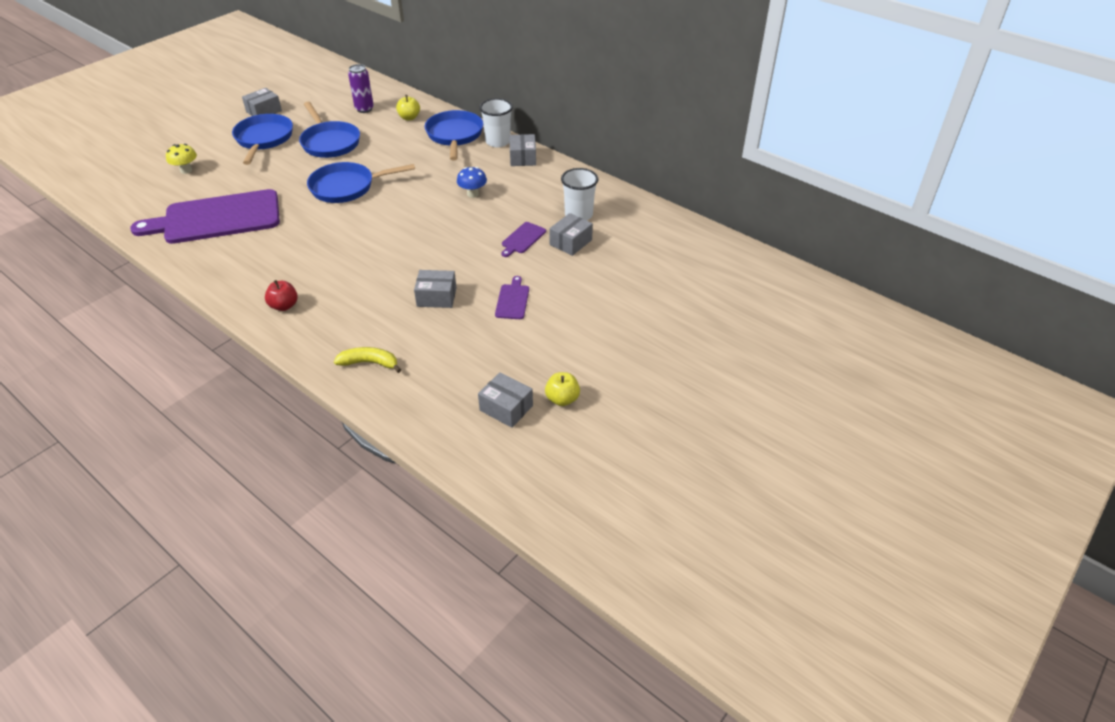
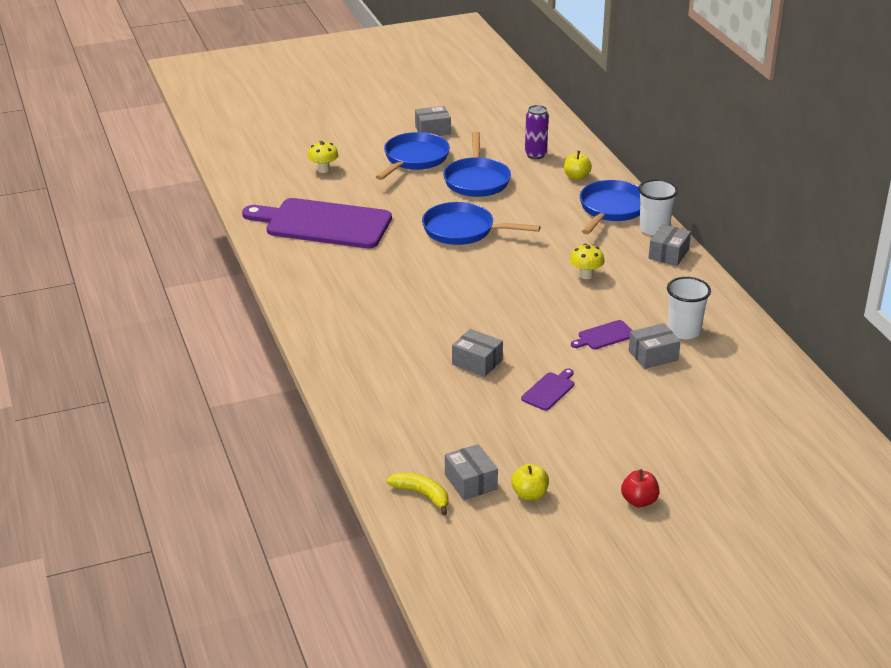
camera: 30 degrees right, 10 degrees down
(284, 306) = (332, 323): red apple -> red apple (639, 501)
(369, 363) = (374, 398): yellow banana -> yellow banana (422, 495)
(472, 194) = (586, 275): blue mushroom -> yellow mushroom

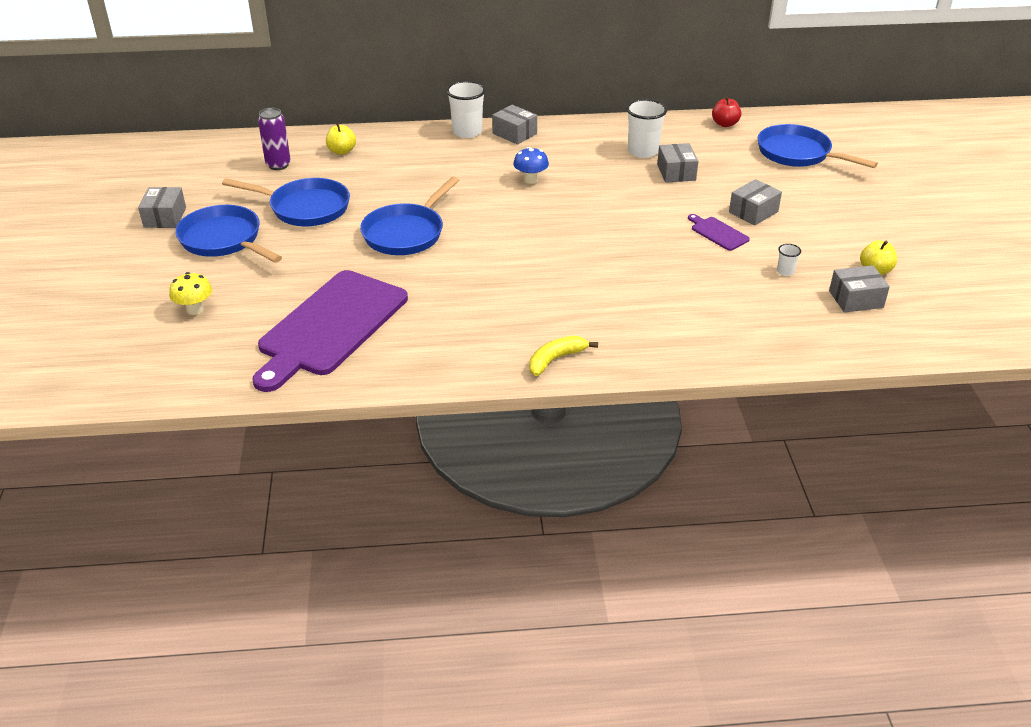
camera: 75 degrees left, 5 degrees up
(422, 495) = (875, 330): yellow banana -> yellow banana (556, 359)
(477, 362) = (661, 264): grey box -> grey box (753, 212)
(499, 435) = (785, 271): none -> white cup
(586, 275) = (530, 180): yellow mushroom -> blue mushroom
(604, 336) = (637, 189): purple cutting board -> none
(611, 209) = (418, 145): blue pan -> blue pan (798, 153)
(639, 501) = (885, 219): red apple -> red apple (725, 124)

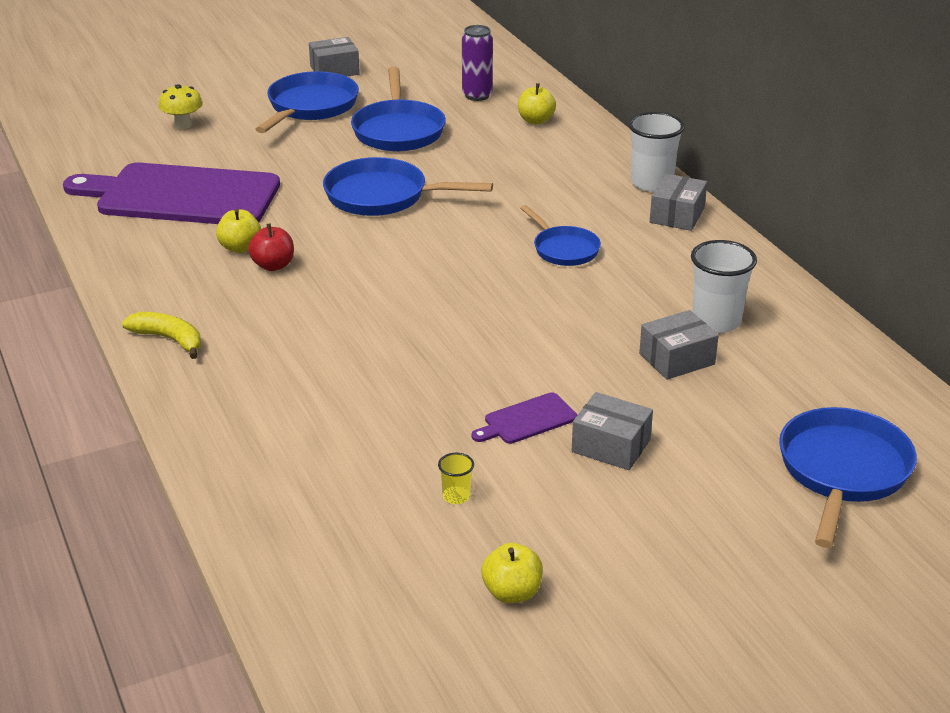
camera: 70 degrees right, 5 degrees down
(439, 308) = (240, 248): none -> yellow apple
(530, 180) = (563, 249): blue mushroom -> blue pan
(718, 233) = (527, 420): purple cutting board -> purple cutting board turned 150 degrees counterclockwise
(725, 124) = (877, 383): red apple -> red apple (273, 265)
(785, 271) = (456, 496): white cup -> yellow cup
(856, 299) = (415, 577): grey box -> none

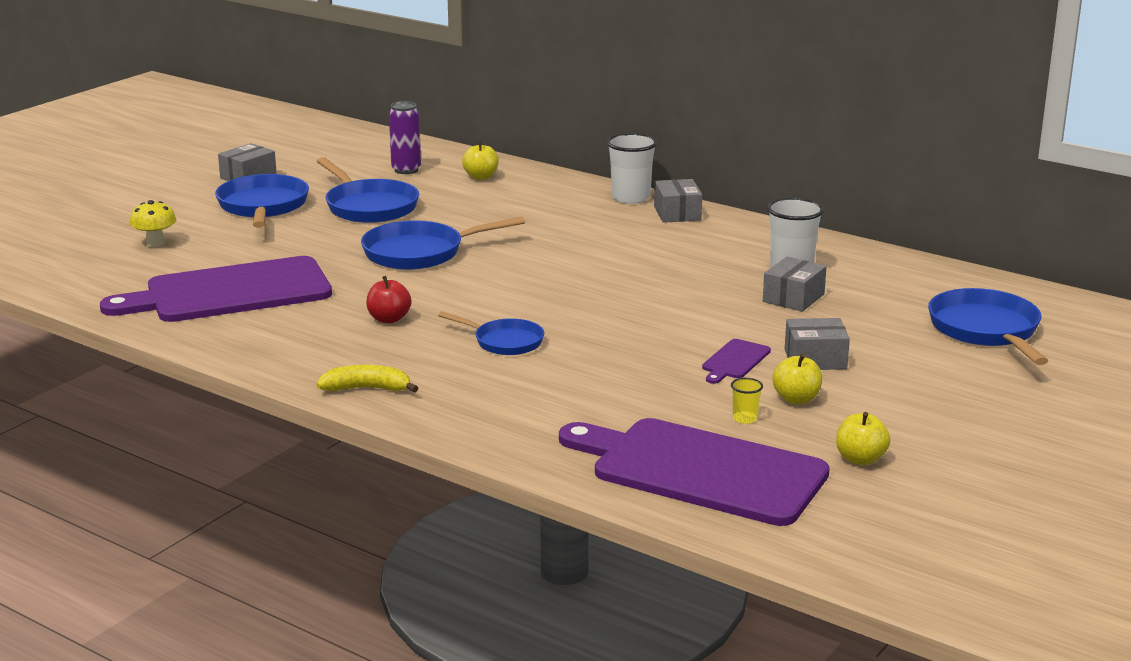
camera: 30 degrees left, 10 degrees down
(240, 248) = (341, 314): yellow apple -> yellow apple (796, 399)
(343, 545) = (701, 470): none -> purple cutting board
(563, 249) = (619, 253): blue pan -> blue pan (505, 342)

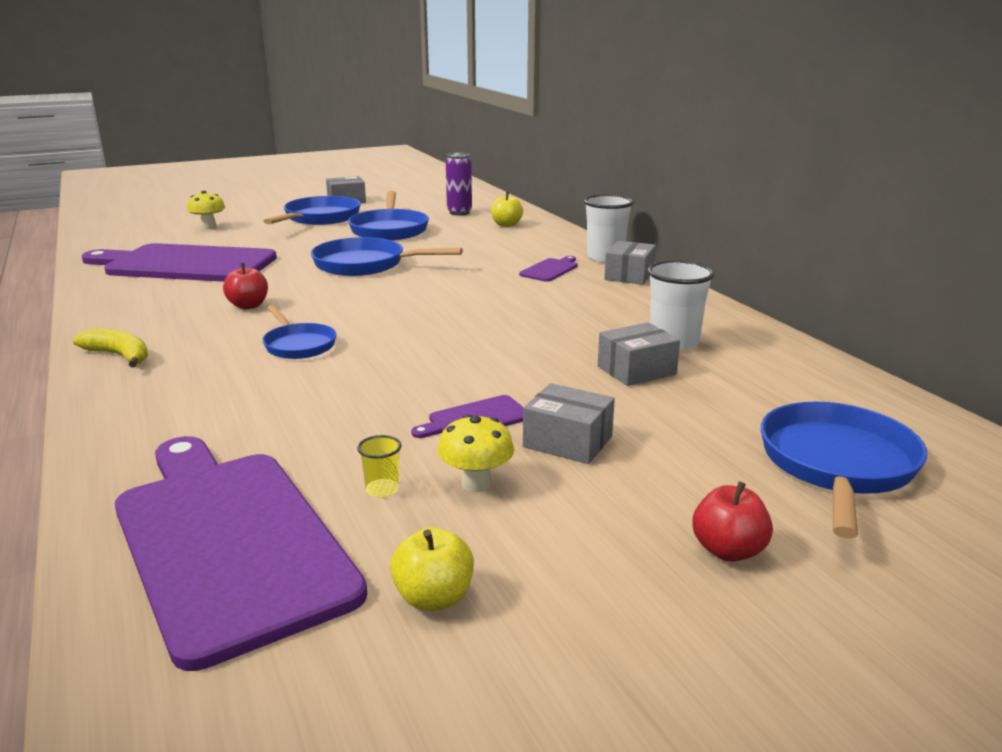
camera: 30 degrees right, 0 degrees up
(601, 221) = (550, 270): none -> purple cutting board
(796, 399) = (476, 483): yellow apple -> yellow mushroom
(978, 393) = (728, 550): none -> red apple

